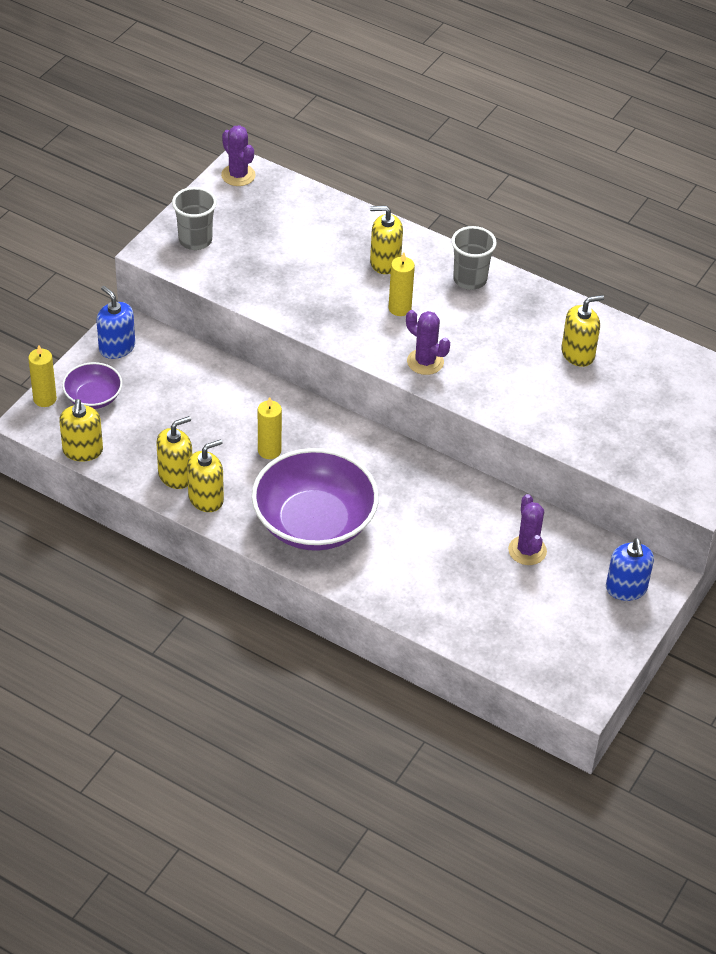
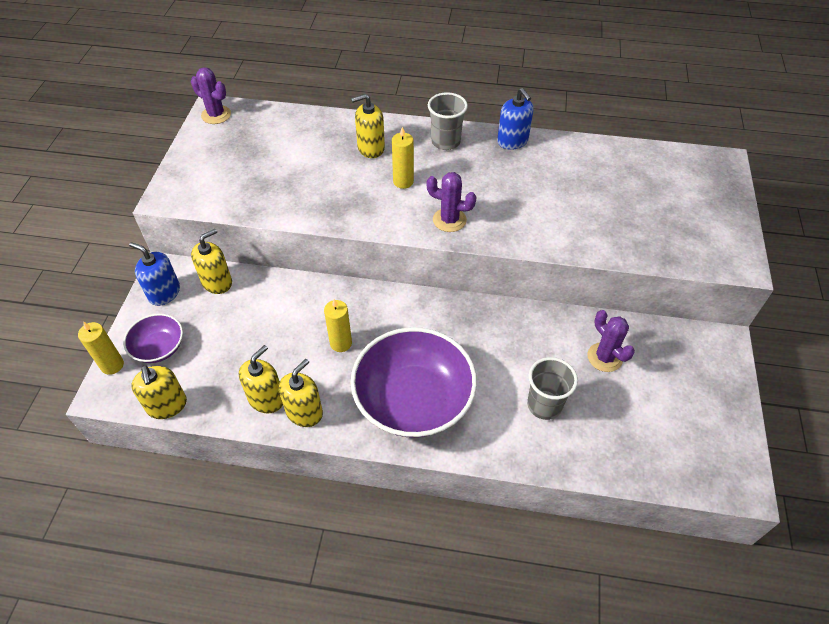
camera: 20 degrees left, 5 degrees up
(195, 240) = (201, 177): grey cup -> grey cup (544, 405)
(578, 354) = (565, 174): yellow soap dispenser -> yellow soap dispenser (217, 282)
(626, 588) = (702, 362): blue soap dispenser -> blue soap dispenser (512, 141)

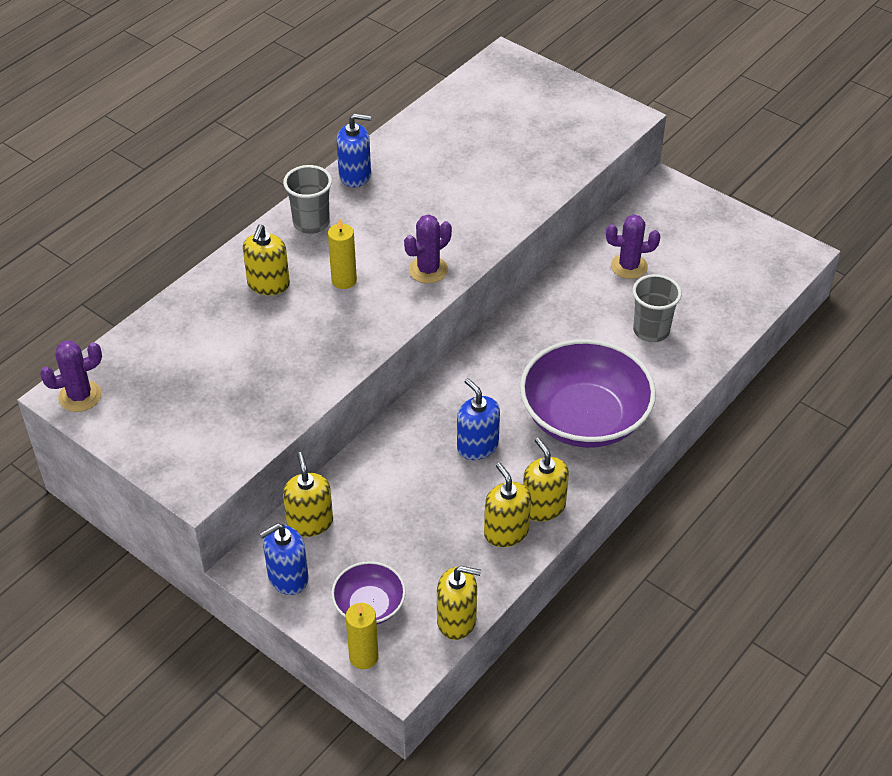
camera: 60 degrees left, 5 degrees down
(341, 343) = (477, 446): yellow candle -> blue soap dispenser

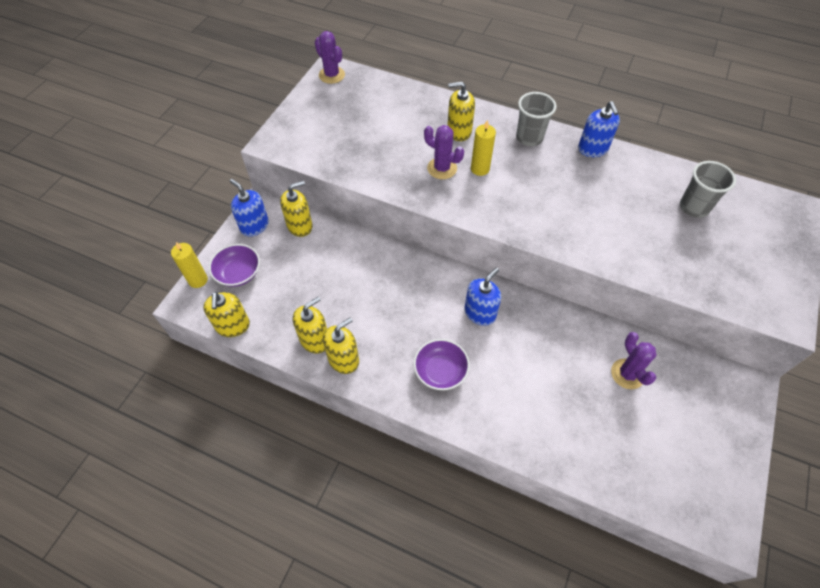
camera: 75 degrees right, 10 degrees up
(428, 270) = (512, 214): purple cactus -> purple cactus (442, 168)
(477, 446) = (390, 304): blue soap dispenser -> blue soap dispenser (480, 313)
(584, 418) = (440, 371): purple bowl -> purple bowl, size x0.50
(651, 331) = (557, 405): grey cup -> grey cup (694, 207)

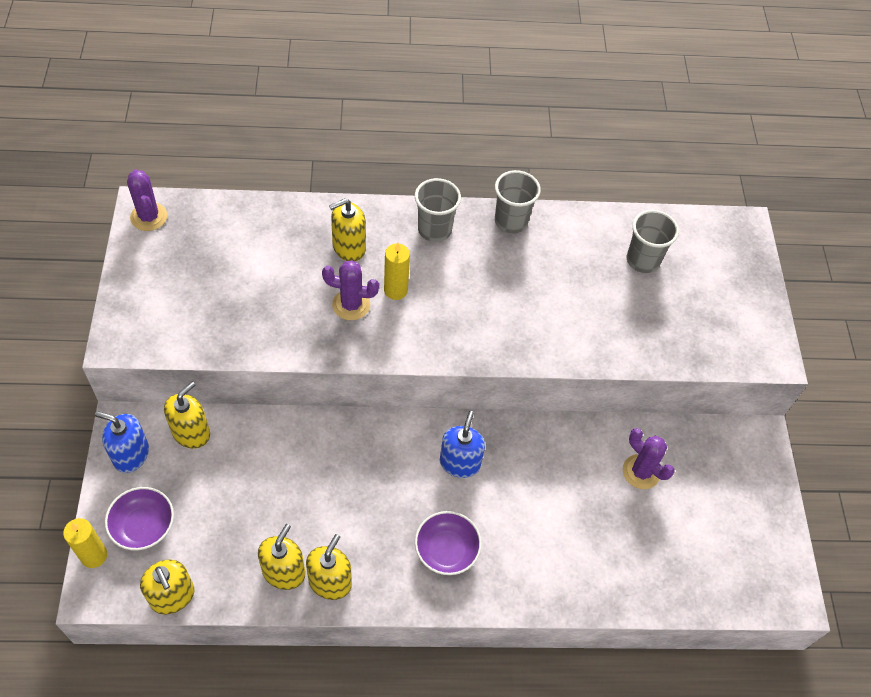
camera: 30 degrees left, 0 degrees up
(331, 75) = (149, 217): purple cactus -> purple cactus turned 45 degrees clockwise
(593, 149) = (511, 221): blue soap dispenser -> grey cup

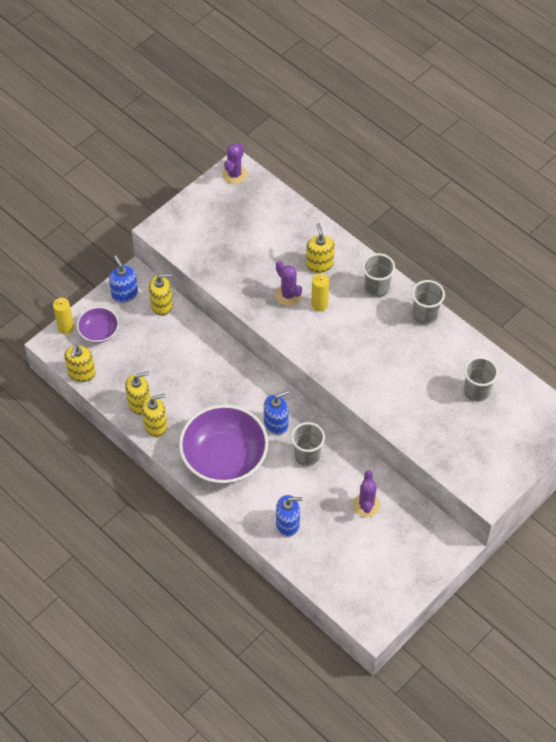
camera: 50 degrees right, 0 degrees up
(349, 247) = (319, 264): yellow soap dispenser -> yellow soap dispenser turned 60 degrees clockwise
(446, 550) = (224, 457): purple bowl -> purple bowl, size x2.00
(528, 470) = (307, 455): none -> grey cup
(591, 565) = (288, 524): none -> blue soap dispenser

